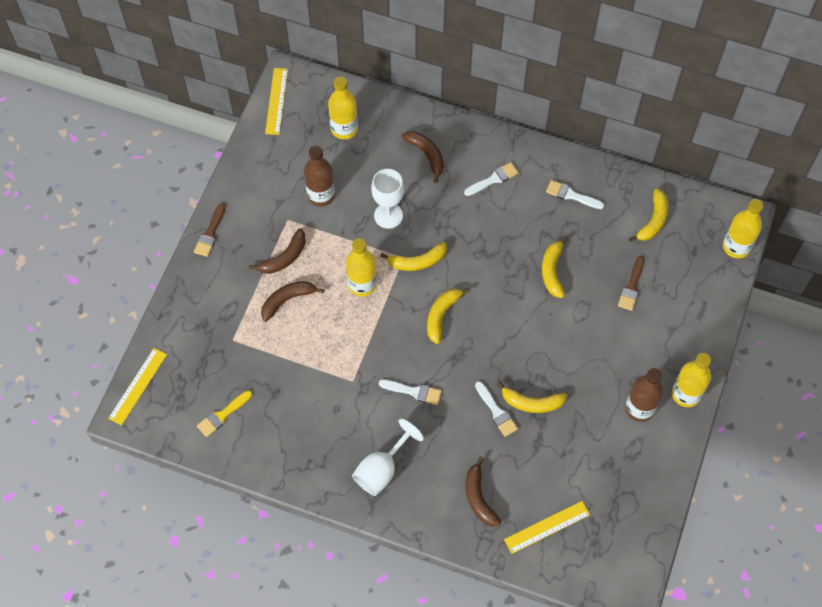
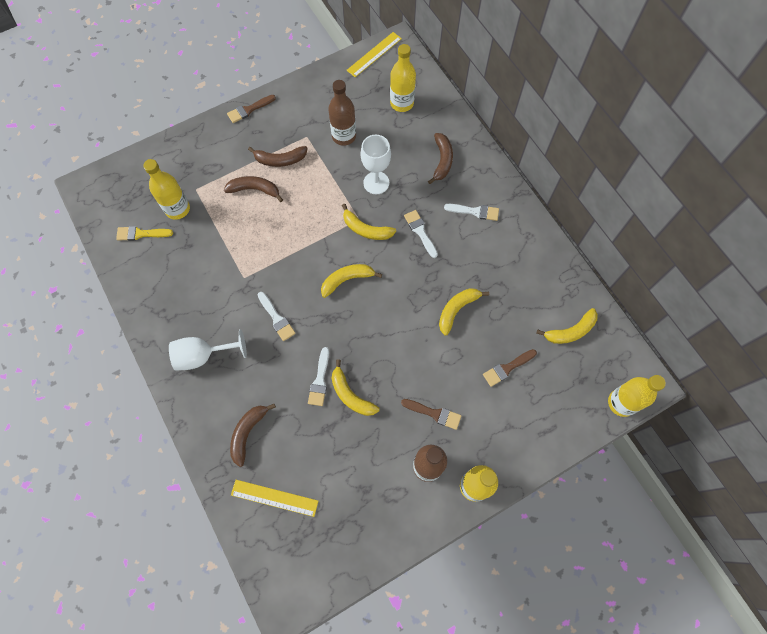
camera: 40 degrees right, 5 degrees up
(138, 386) = (110, 174): yellow ruler -> none
(362, 284) = (313, 216): yellow bottle -> yellow bottle (177, 209)
(571, 195) = (523, 265): white brush -> white brush (420, 231)
(608, 365) = (434, 413): none -> brown brush

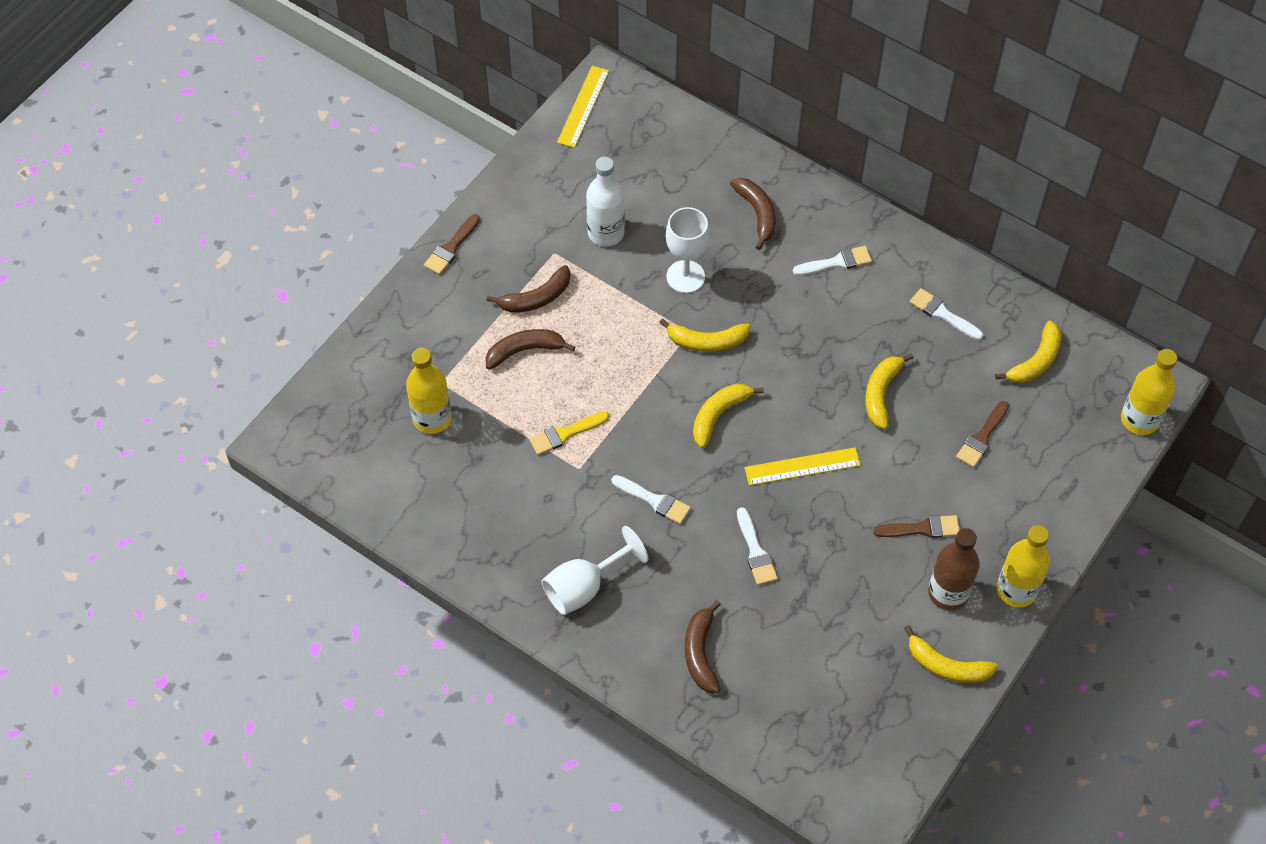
camera: 25 degrees left, 10 degrees down
(141, 234) = (401, 471): yellow brush -> yellow brush (565, 434)
(274, 497) = (780, 712): yellow ruler -> yellow ruler (802, 466)
(344, 136) = (606, 233): brown bottle -> white bottle
(350, 395) = (805, 552): yellow banana -> yellow banana (946, 666)
(402, 103) = (660, 158): yellow bottle -> none
(420, 231) = (780, 316): white brush -> white brush (942, 314)

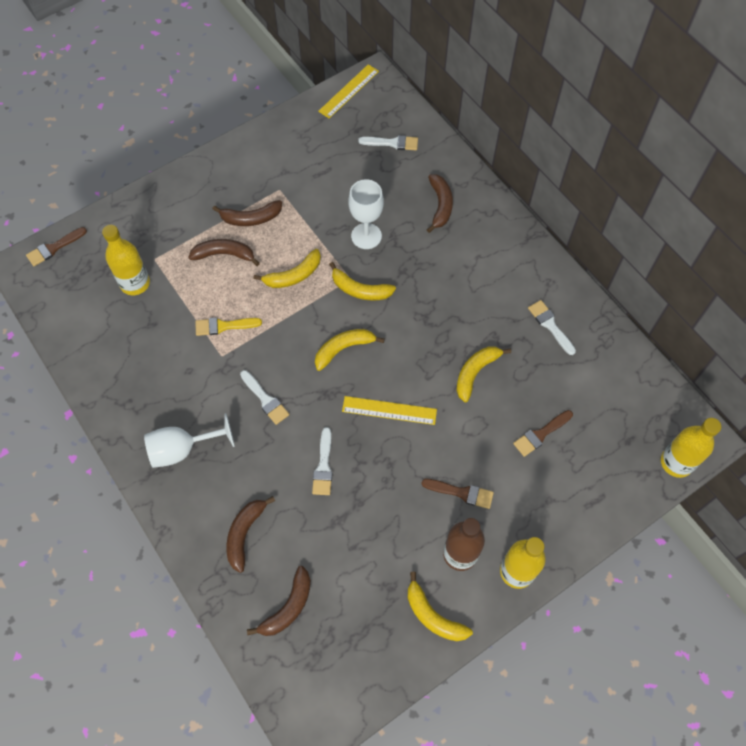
camera: 20 degrees right, 5 degrees up
(451, 248) = (208, 164): brown brush -> brown brush (54, 248)
(606, 233) = (323, 186): white bottle -> none
(785, 712) = (288, 607): none -> brown banana
(836, 262) = (484, 260): white brush -> white brush (392, 143)
(1035, 361) = (609, 386): yellow banana -> yellow banana (293, 275)

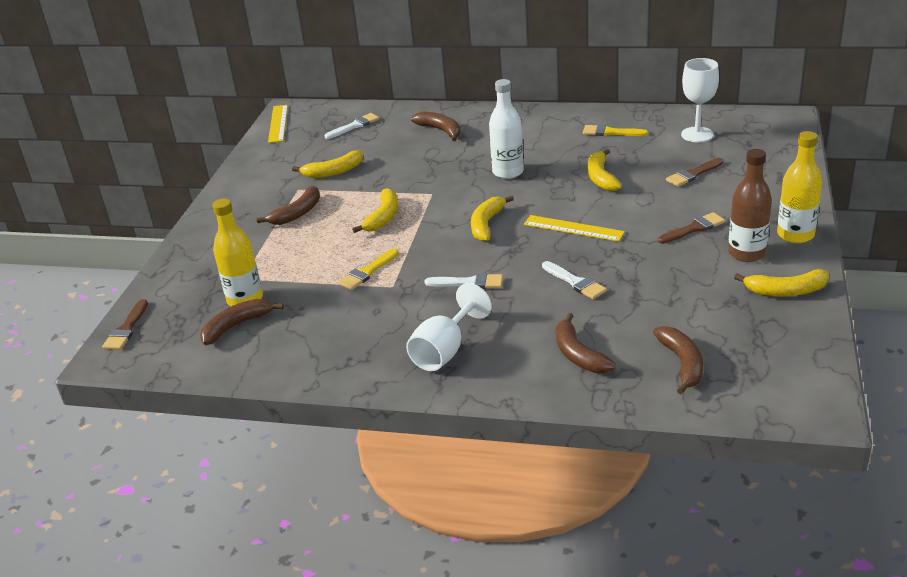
camera: 40 degrees left, 30 degrees down
(224, 254) = (304, 241): brown banana -> brown banana (236, 326)
(360, 290) = (448, 194): yellow banana -> yellow banana (333, 172)
(366, 236) = (409, 170): white goblet -> white goblet (697, 135)
(389, 410) = (573, 228): yellow ruler -> yellow ruler turned 60 degrees clockwise
(424, 303) = (508, 172): none -> white bottle
(540, 434) = (693, 174): brown brush -> brown brush turned 45 degrees clockwise
(550, 325) = (610, 132): white brush -> yellow brush
(676, 462) = (791, 134): yellow bottle -> none

